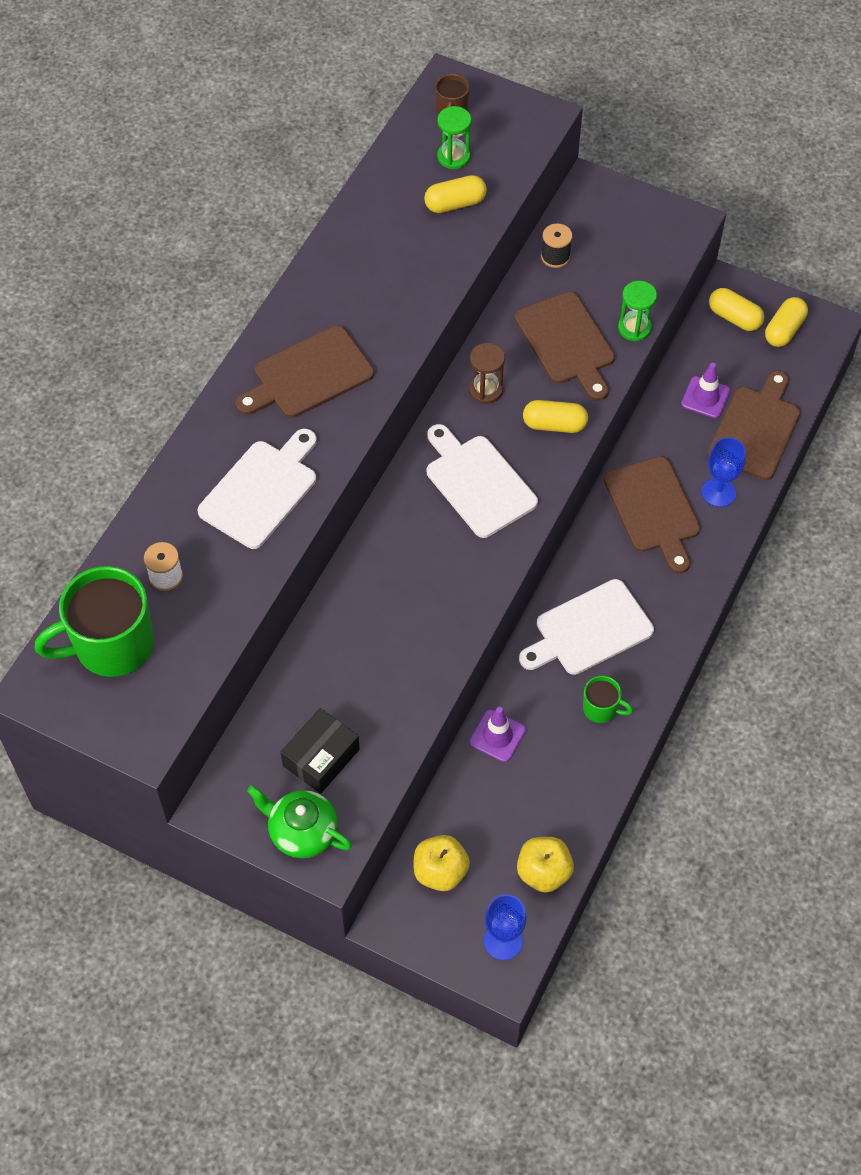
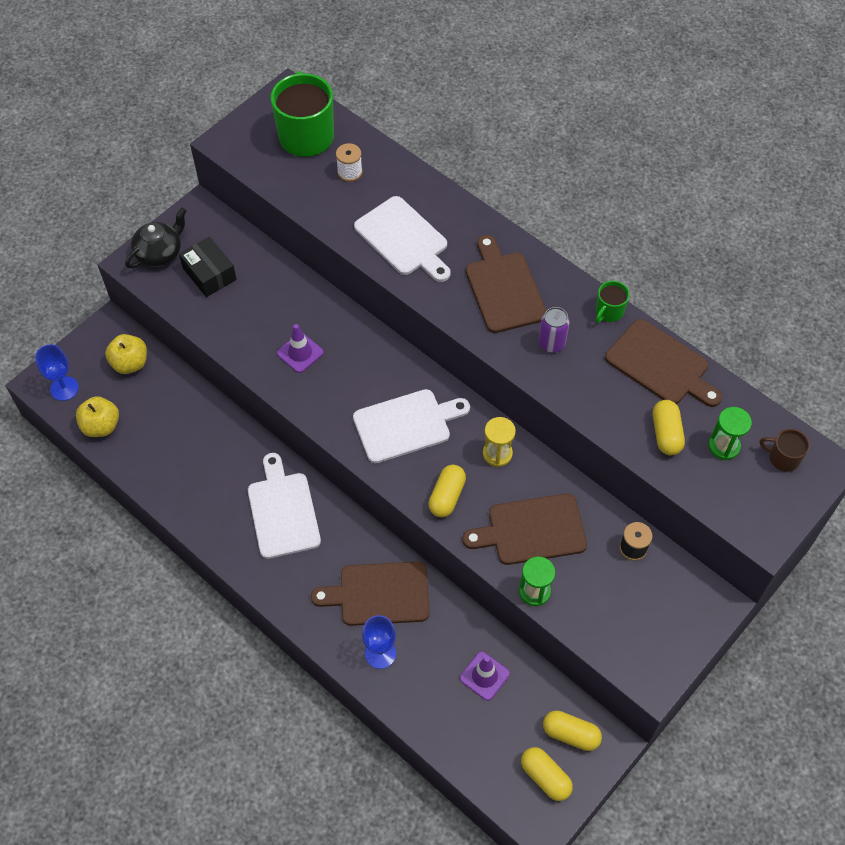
camera: 105 degrees right, 0 degrees up
(302, 831) = (160, 253): green teapot -> black teapot
(372, 317) = (551, 343): none -> purple can
(486, 390) = (497, 453): brown hourglass -> yellow hourglass
(497, 736) = (218, 424): purple traffic cone -> purple traffic cone (300, 353)
(601, 708) = (212, 500): green mug -> green mug (609, 312)
(734, 318) = (570, 734): yellow capsule -> yellow capsule turned 60 degrees clockwise
(755, 429) = (437, 709): brown cutting board -> brown cutting board (660, 365)

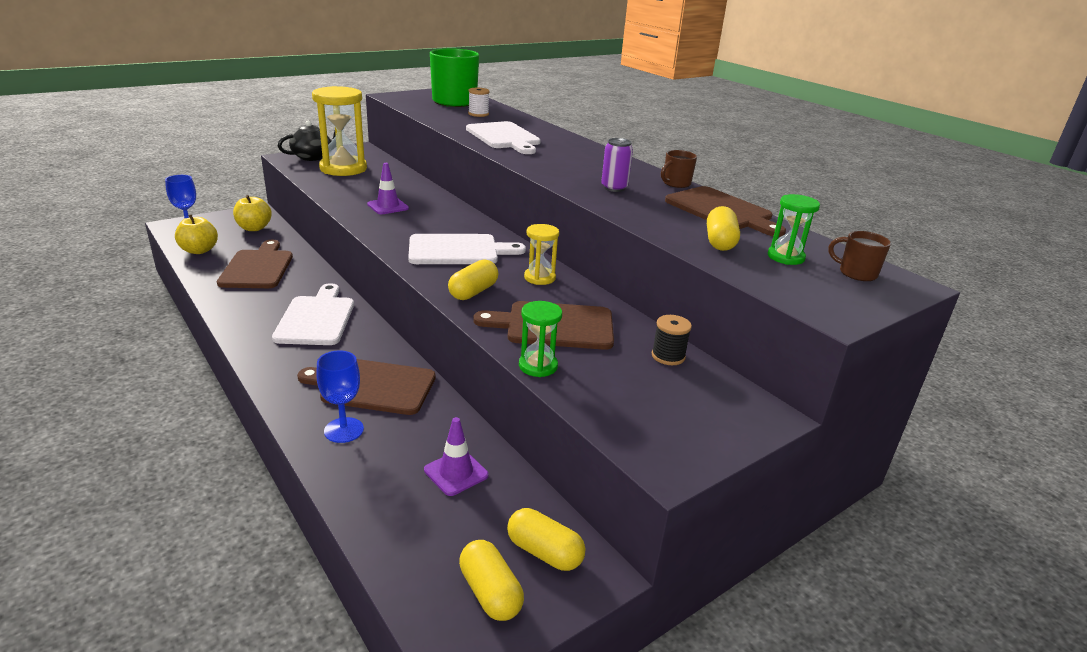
camera: 10 degrees right, 30 degrees down
(209, 274) = (343, 169): black box -> yellow hourglass
(504, 289) = (580, 163): brown cutting board -> brown cutting board (257, 268)
(609, 312) = (676, 183): green mug -> brown mug

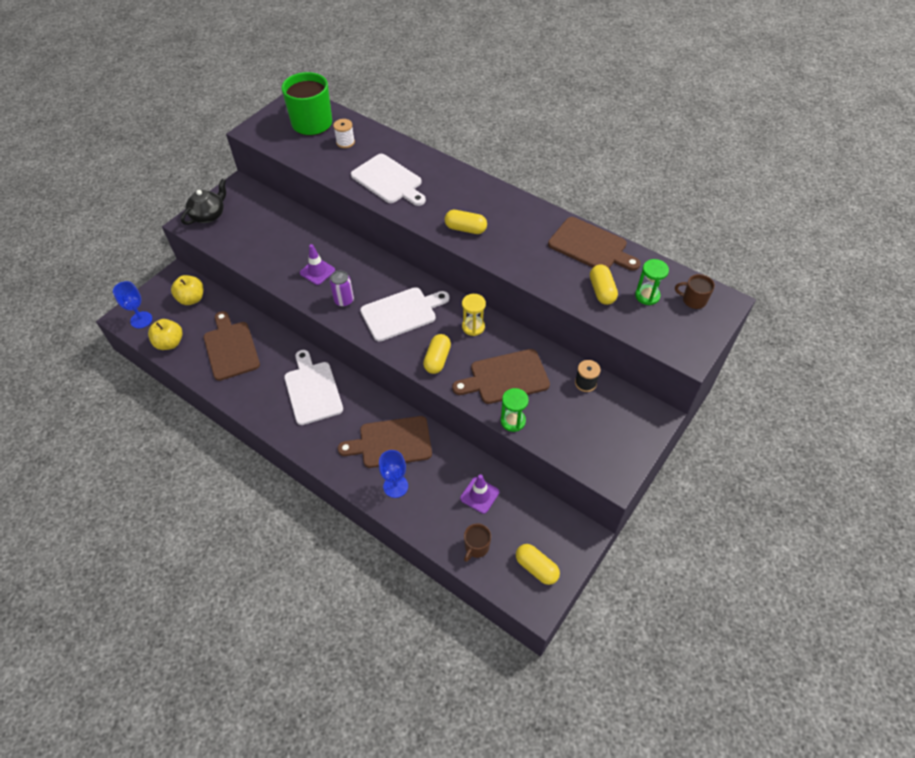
camera: 15 degrees left, 25 degrees up
(343, 169) = (246, 226): yellow hourglass -> none
(544, 552) = (552, 532): yellow capsule -> yellow capsule (465, 229)
(614, 188) = (506, 238): purple can -> purple can (344, 301)
(676, 183) = (547, 215): brown mug -> brown mug (476, 547)

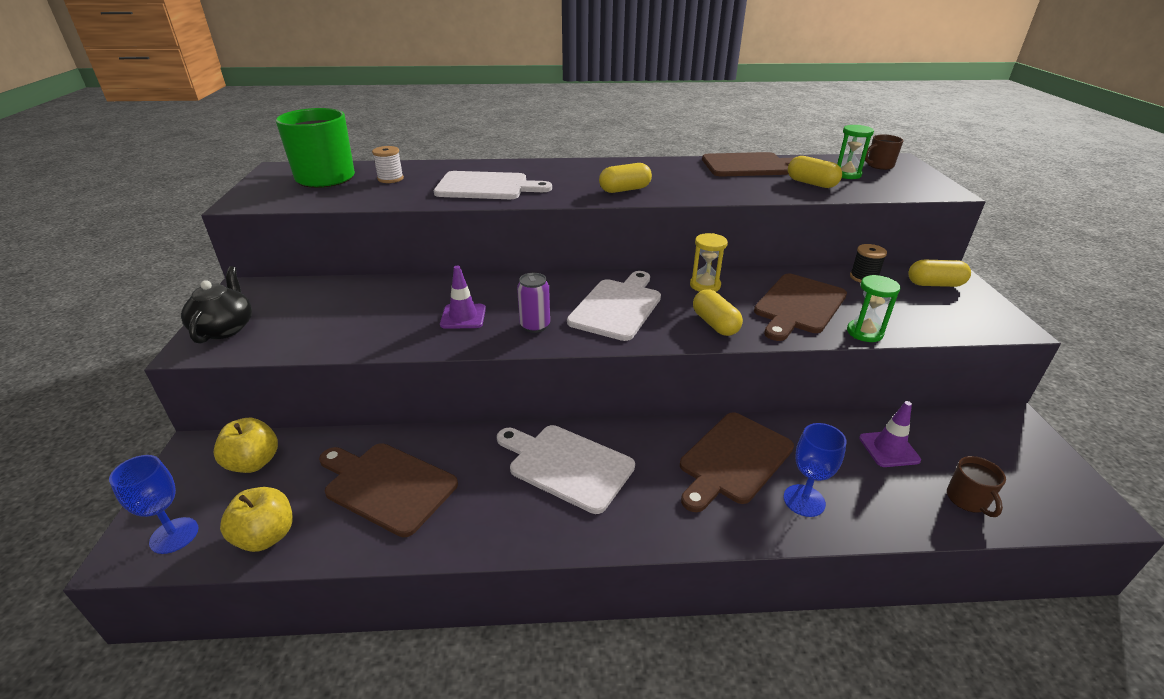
camera: 40 degrees left, 20 degrees down
(536, 568) = (1038, 477): yellow capsule -> yellow capsule (934, 284)

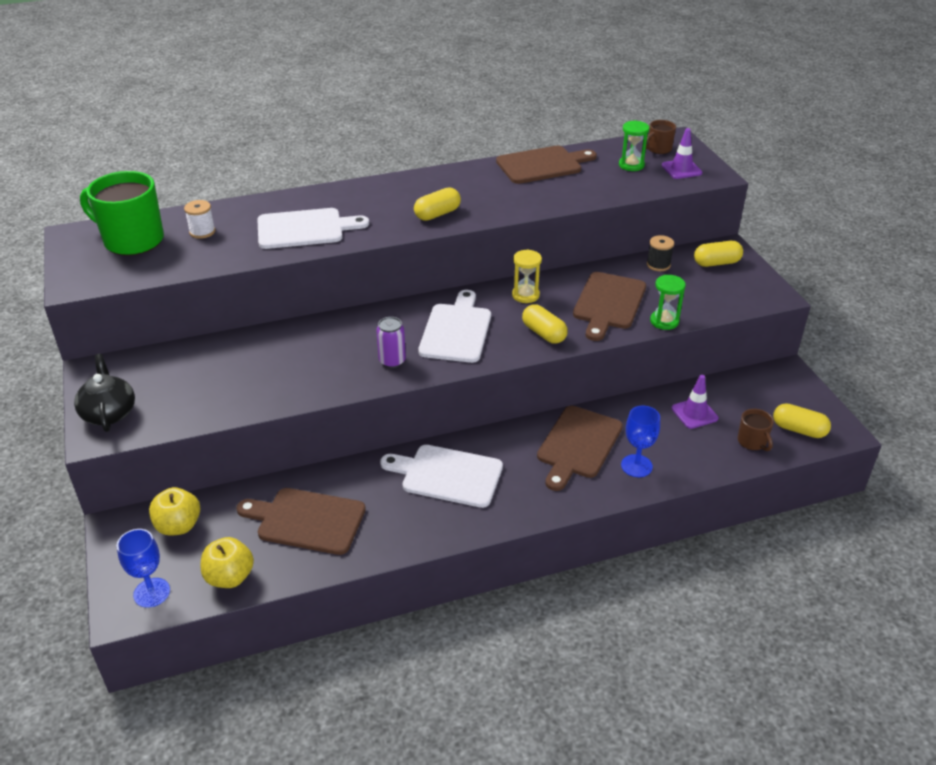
camera: 15 degrees left, 5 degrees up
(463, 316) = (324, 363): purple traffic cone -> purple traffic cone (681, 169)
(811, 183) = (602, 182): yellow capsule -> yellow capsule (799, 430)

